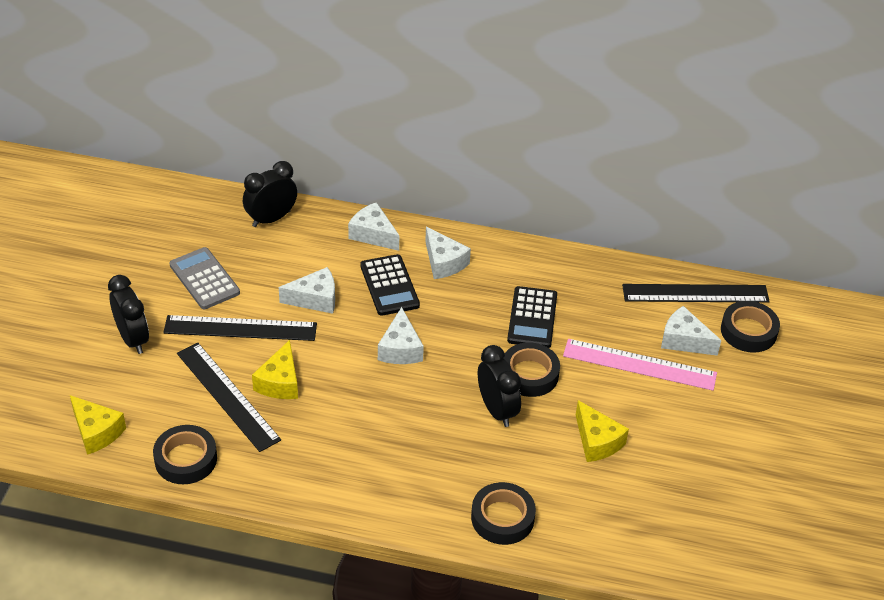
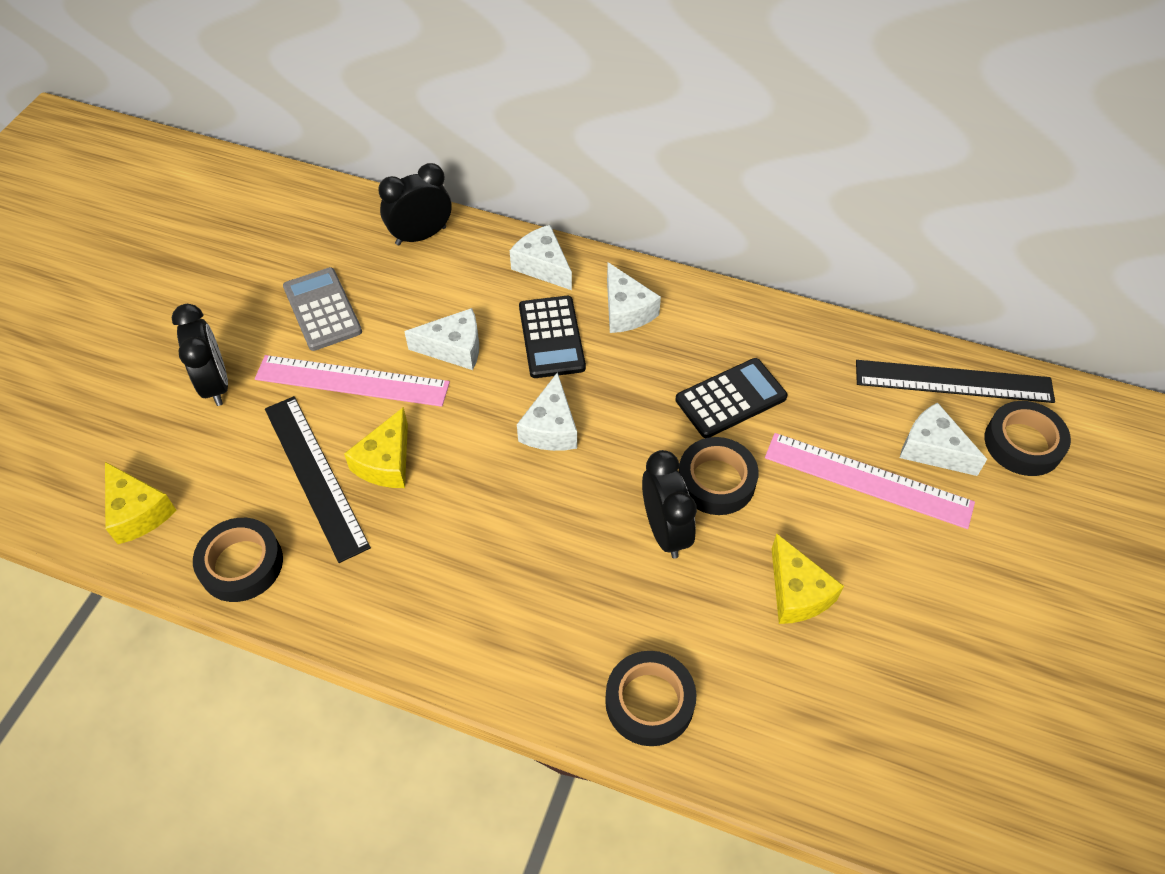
camera: 10 degrees right, 10 degrees up
(240, 328) = (352, 381): black ruler -> pink ruler
(532, 318) = (730, 398): black calculator -> black calculator turned 135 degrees counterclockwise

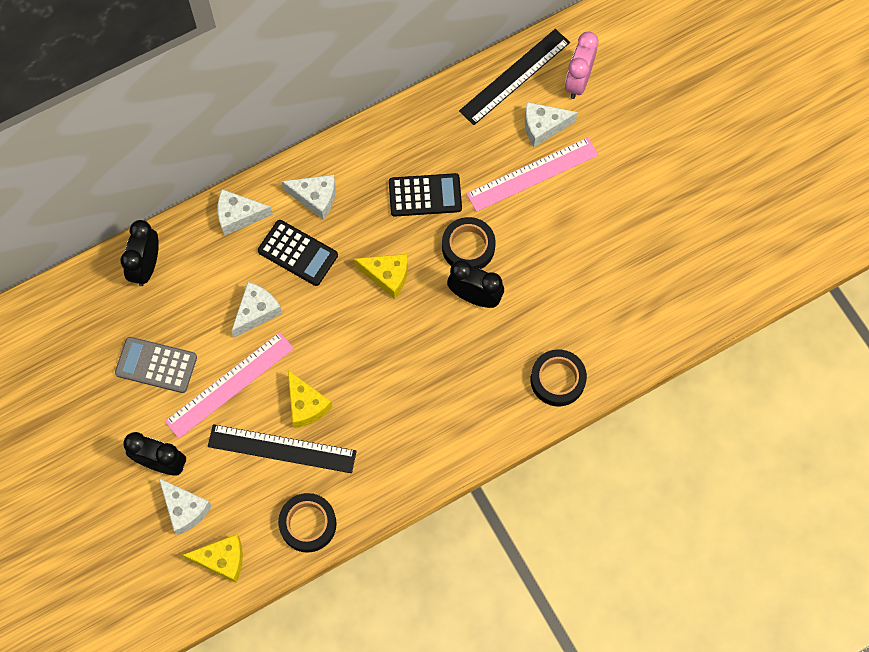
camera: 50 degrees left, 15 degrees up
(550, 428) = (360, 302): white cheese -> white cheese (185, 509)
(730, 398) = (425, 195): black calculator -> black calculator turned 75 degrees clockwise
(796, 592) = (561, 264): yellow cheese -> yellow cheese (387, 276)
(1023, 443) = (578, 81): black tape -> pink clock

